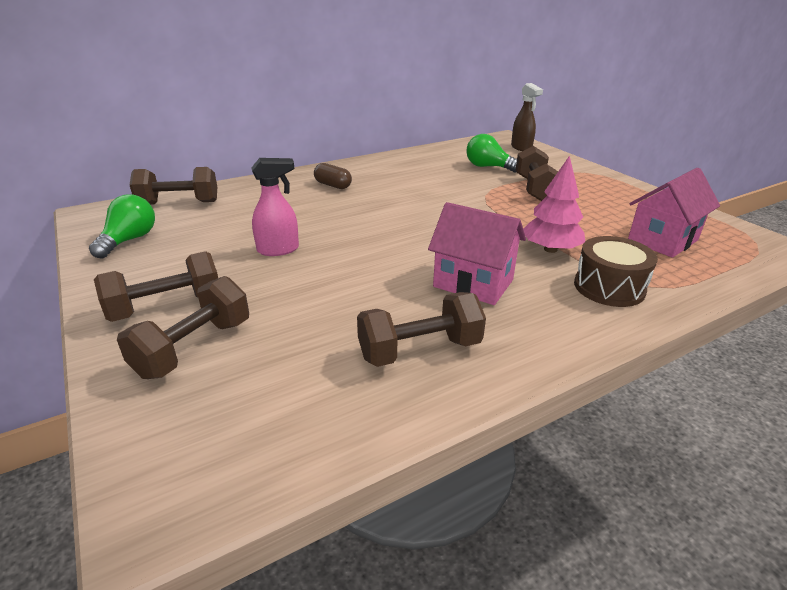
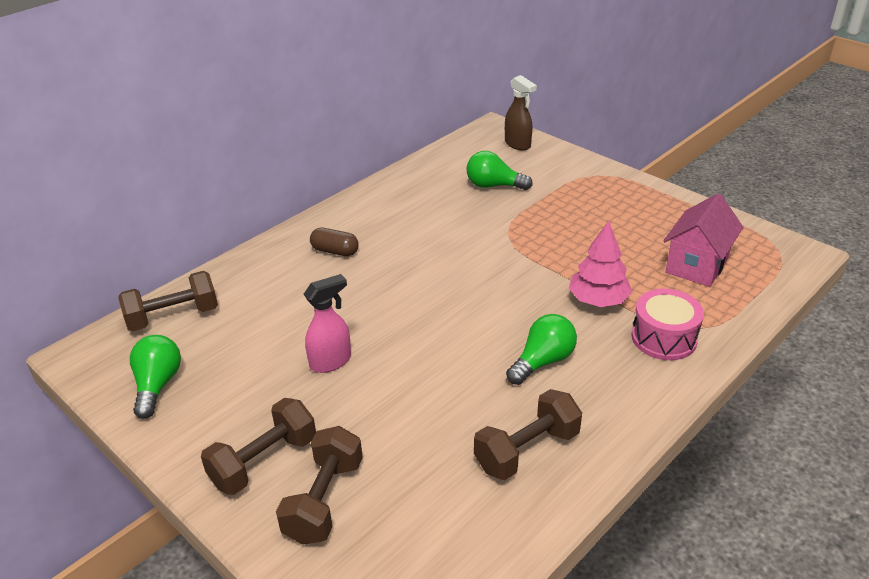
camera: 15 degrees left, 5 degrees up
(473, 283) = (542, 361): pink house -> green light bulb
(535, 189) = (555, 213): brown dumbbell -> none
(609, 287) = (664, 338): brown drum -> pink drum

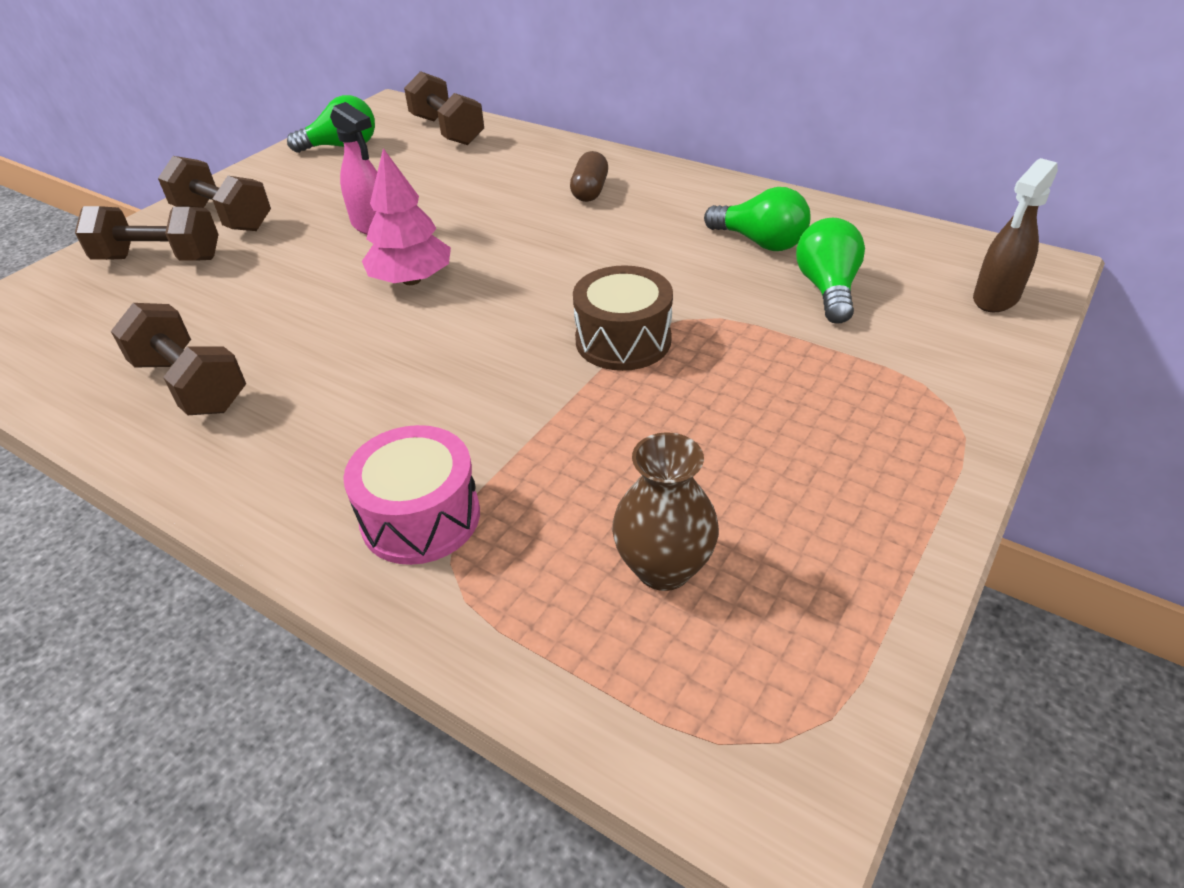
camera: 80 degrees right, 5 degrees up
(523, 257) = (623, 340): none -> brown drum
(542, 361) = (364, 383): green light bulb -> green light bulb (760, 242)
(598, 300) = (519, 431): pink tree -> pink tree (411, 280)
(696, 265) = (663, 568): pink house -> brown vase

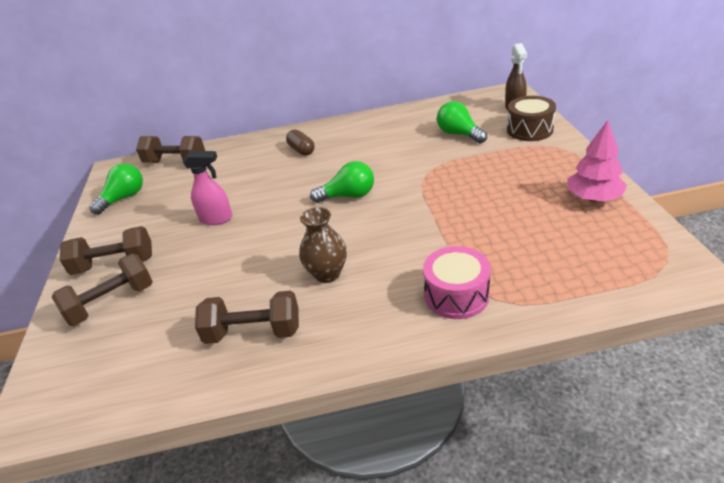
camera: 40 degrees left, 5 degrees down
(411, 280) = (283, 226): pink tree -> pink tree (593, 198)
(623, 340) = (419, 192): brown drum -> brown drum (529, 130)
(663, 568) = (561, 246): brown vase -> brown vase (327, 274)
(760, 242) = (407, 132): green light bulb -> green light bulb (348, 196)

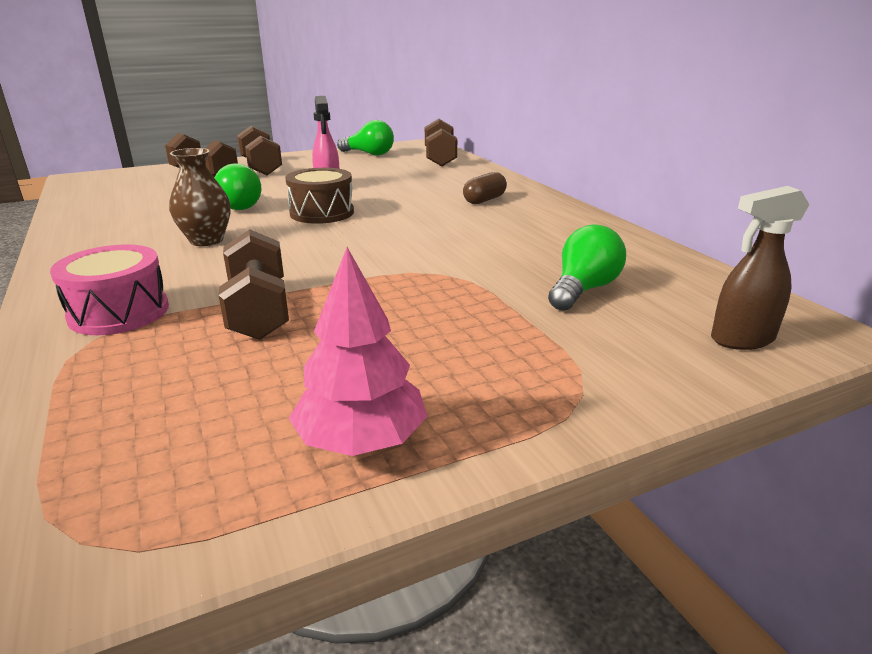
camera: 70 degrees right, 10 degrees down
(253, 332) = (127, 222): brown dumbbell -> brown dumbbell (258, 310)
(348, 196) = (372, 233): green light bulb -> green light bulb (239, 205)
(529, 130) = (646, 359): brown drum -> brown drum (322, 213)

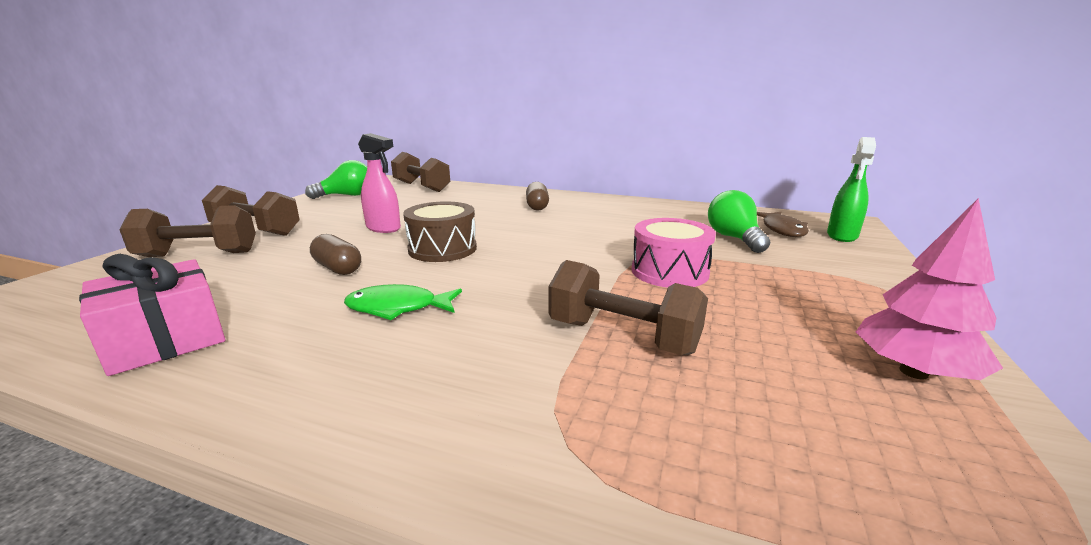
camera: 45 degrees left, 5 degrees down
(100, 217) = (165, 339): none -> pink gift
(119, 312) = (514, 408): pink drum -> pink drum (669, 272)
(206, 240) = (398, 308): brown vase -> green fish
(239, 205) = (337, 268): green light bulb -> brown capsule
(678, 303) = (782, 229): none -> brown fish
(741, 339) = (842, 236): brown spray bottle -> green spray bottle

